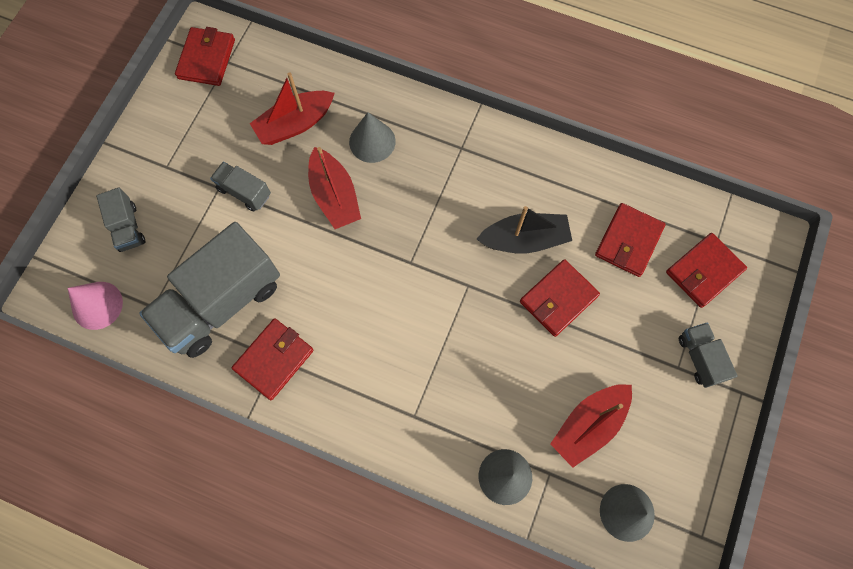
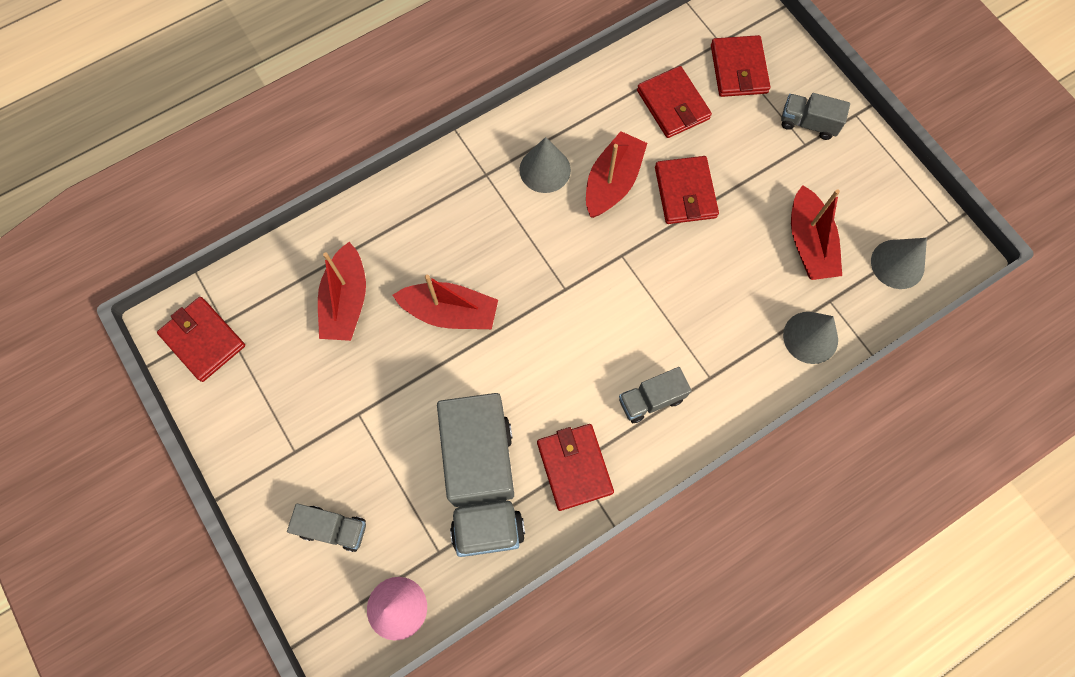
camera: 55 degrees left, 0 degrees up
(244, 192) = (382, 392): grey truck -> grey truck (651, 399)
(372, 141) = (420, 244): grey cone -> grey cone (545, 169)
(524, 239) = (612, 182): black boat -> red boat

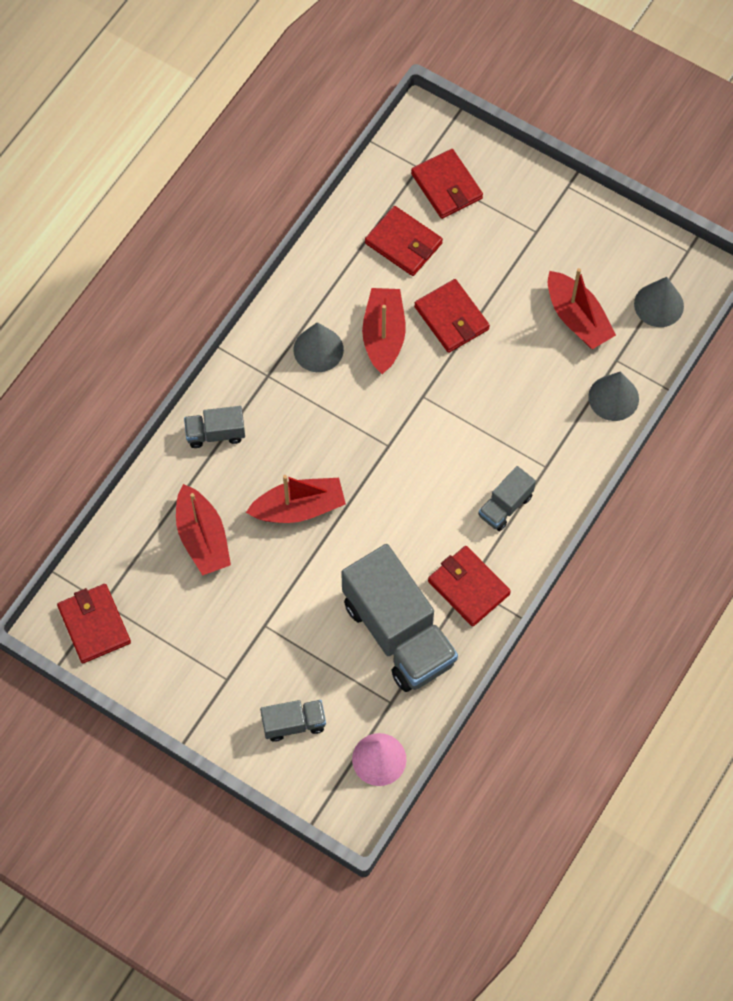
camera: 25 degrees left, 5 degrees down
(203, 340) = (94, 625): red wallet -> red wallet turned 45 degrees clockwise
(808, 123) = (530, 211): grey truck -> grey truck (215, 433)

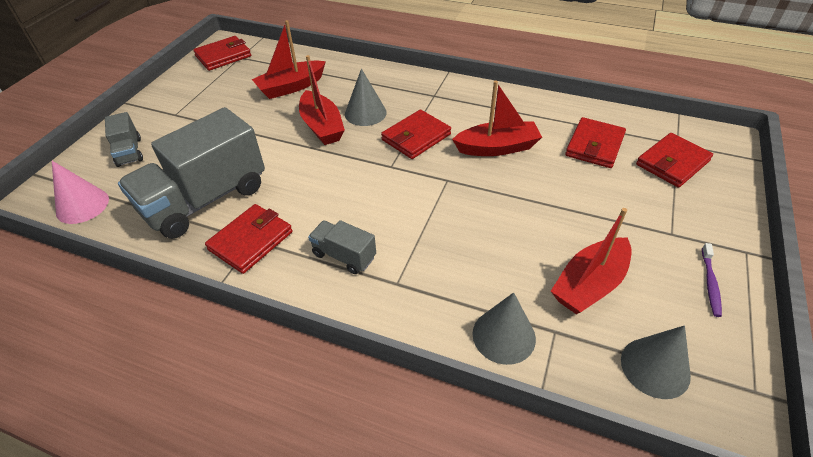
camera: 80 degrees right, 20 degrees down
(215, 433) = (377, 80): grey truck -> none
(318, 349) = (467, 115): grey cone -> grey cone (365, 113)
(451, 318) = (536, 186): red wallet -> red wallet (416, 137)
(594, 230) = (710, 283): none -> purple toothbrush

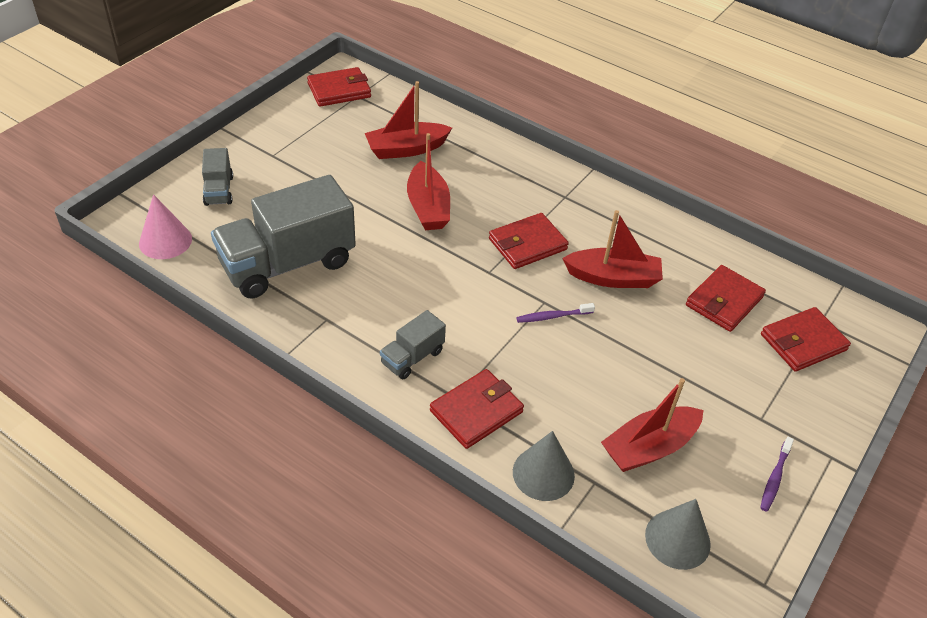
camera: 10 degrees right, 0 degrees up
(251, 241) = (324, 319): red wallet -> red wallet (476, 411)
(344, 256) = (412, 357): grey truck -> grey truck turned 90 degrees counterclockwise
(365, 113) = (480, 201): grey cone -> none
(459, 190) = (553, 316): none -> purple toothbrush

